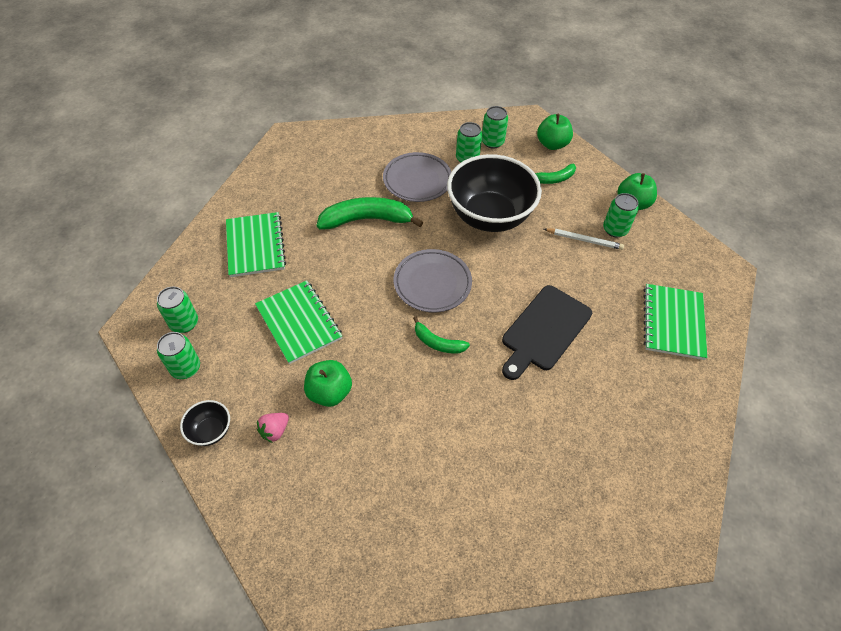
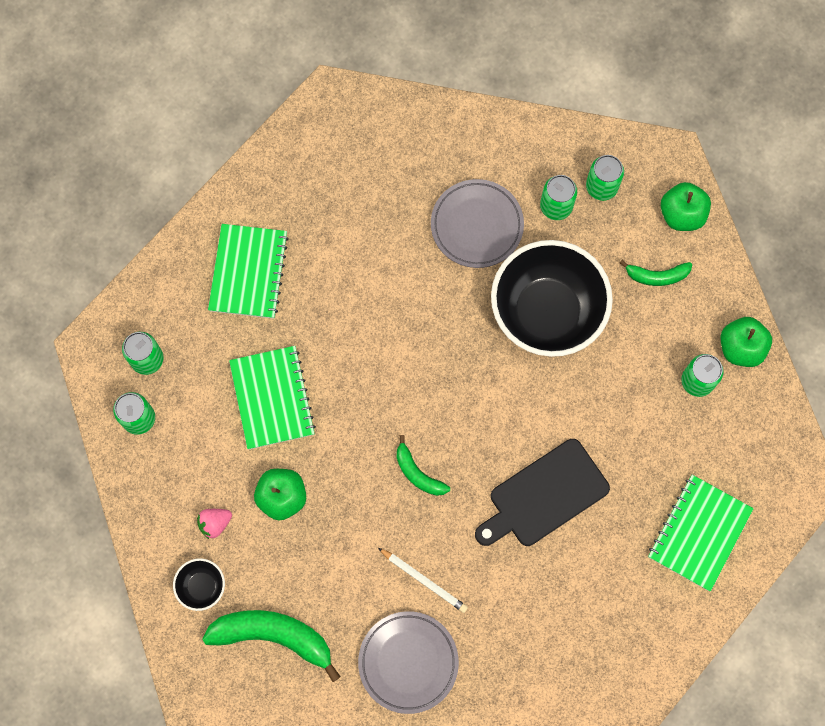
camera: 20 degrees right, 20 degrees up
(211, 431) = (151, 503): black bowl -> black bowl (202, 586)
(367, 220) = (392, 272): green banana -> green banana (274, 636)
(432, 283) = (440, 392): grey plate -> grey plate (408, 662)
(584, 240) = (650, 385): white pencil -> white pencil (424, 580)

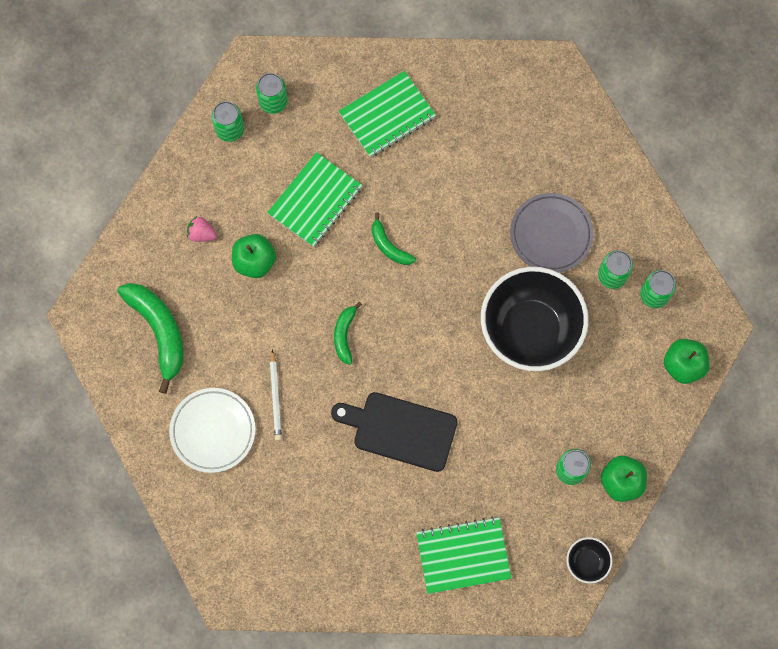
camera: 50 degrees right, 0 degrees up
(202, 586) = (154, 260): black bowl -> black bowl (586, 562)
(408, 662) = (213, 431): grey plate -> white plate
(657, 276) = (622, 383): green banana -> green banana (389, 246)

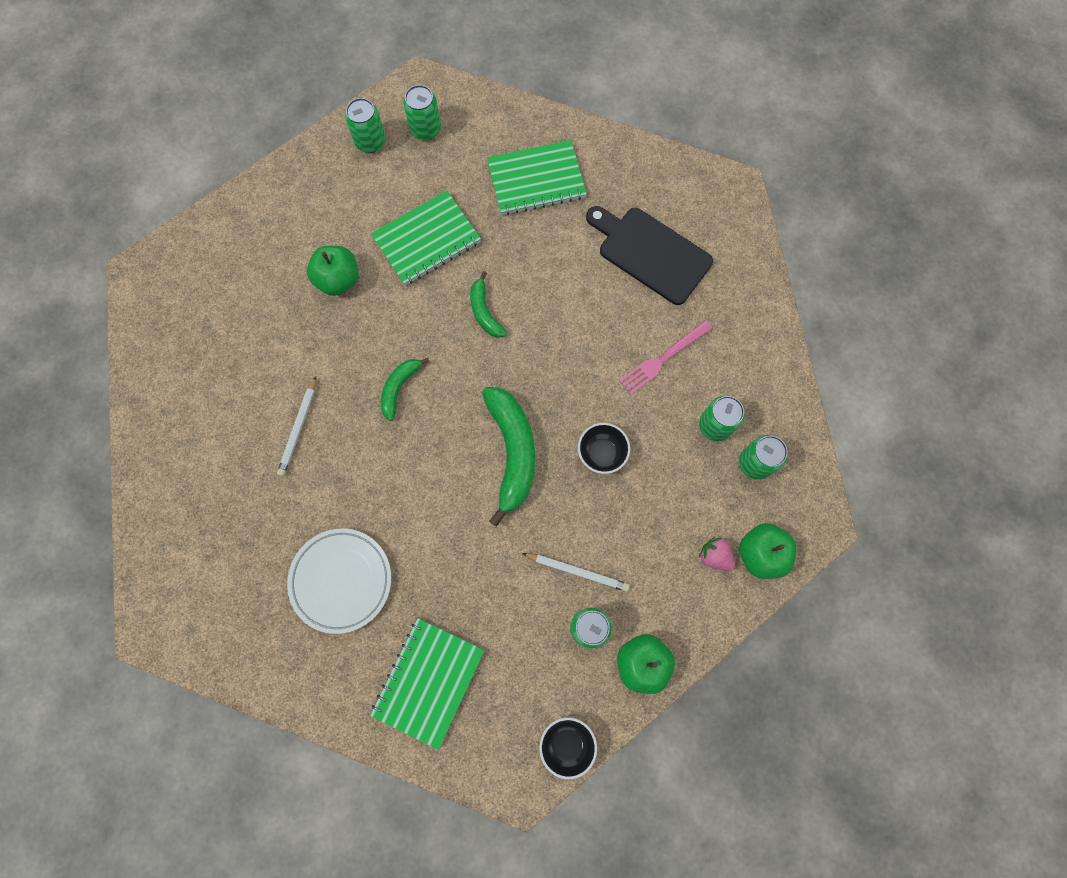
camera: 20 degrees right, 0 degrees up
(159, 331) = (209, 317): green banana -> green banana (512, 452)
(201, 234) = (297, 234): pink strawberry -> pink strawberry (714, 556)
(213, 431) = (217, 440): white plate -> white plate (341, 580)
(400, 430) = (416, 512): black cutting board -> black cutting board (650, 253)
(463, 555) = (428, 682): green notebook -> green notebook turned 75 degrees counterclockwise
(530, 330) = (601, 453): black bowl -> black bowl, size x0.42
(546, 430) = (577, 571): none -> white pencil
(551, 234) = (663, 358): grey plate -> pink fork

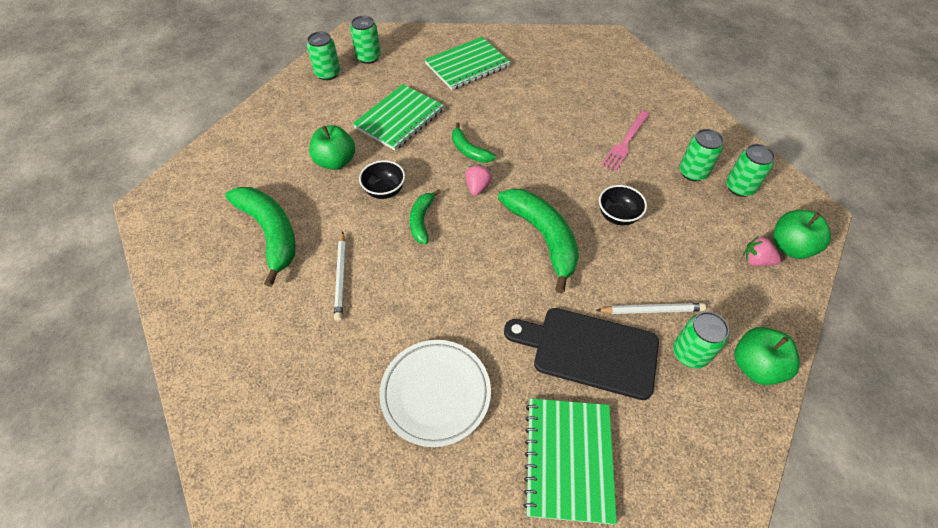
camera: 20 degrees left, 20 degrees down
(247, 352) = (270, 233): none -> green banana
(473, 365) = (477, 187): none -> pink strawberry
(567, 744) = (736, 468): black bowl -> black bowl (384, 191)
(650, 253) = (575, 84): black cutting board -> black cutting board (589, 350)

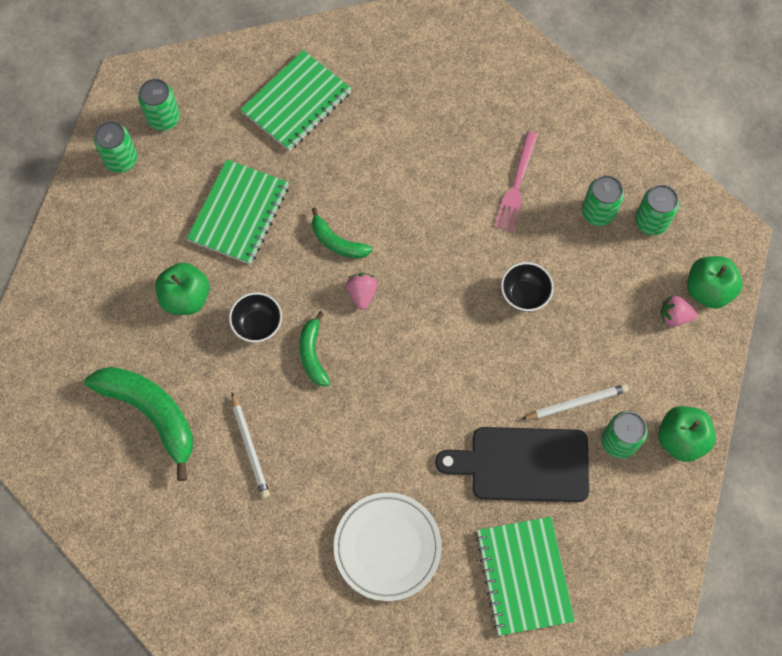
camera: 15 degrees left, 15 degrees up
(543, 238) = (450, 343): green banana -> none

